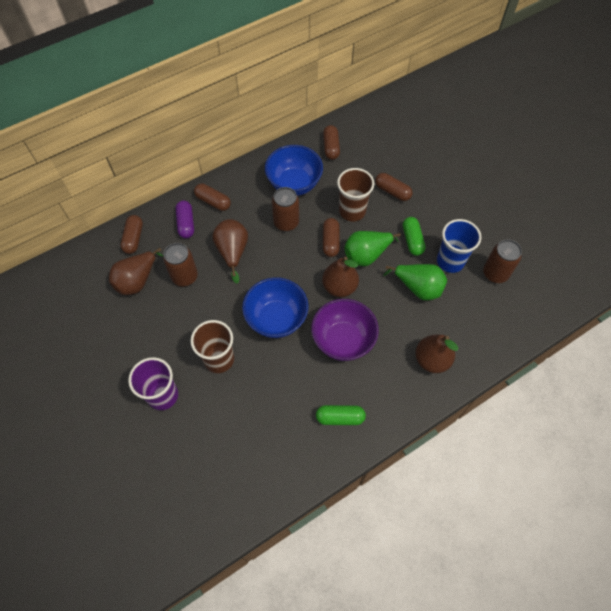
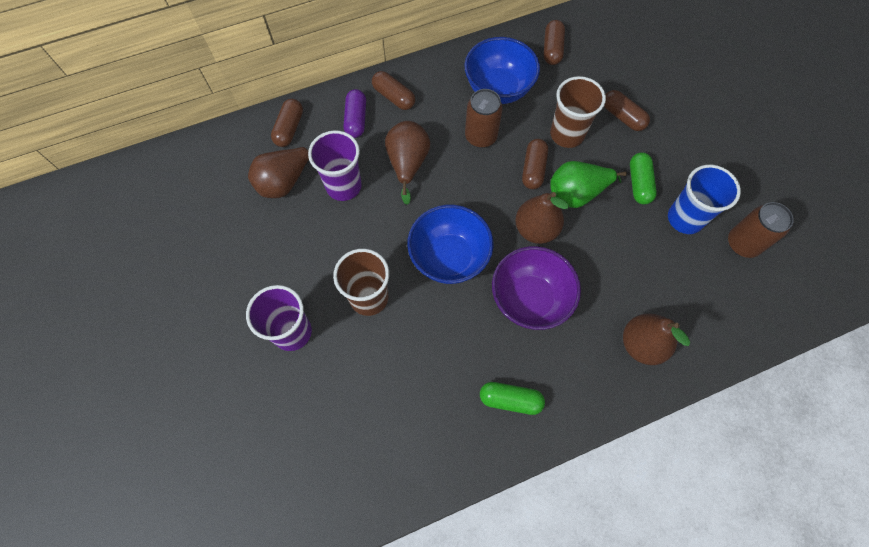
camera: 10 degrees right, 5 degrees up
(185, 277) = (343, 186): brown can -> purple cup
(418, 288) = (637, 246): green pear -> none

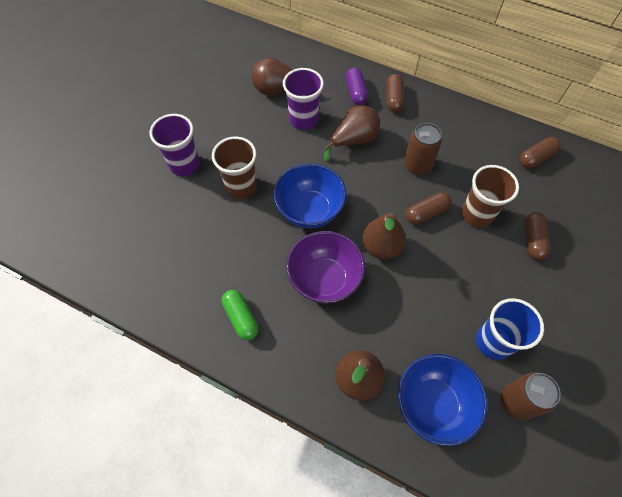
camera: 50 degrees right, 5 degrees down
(289, 128) = (314, 66): brown capsule -> none
(356, 119) = (356, 92): purple capsule -> purple capsule turned 60 degrees counterclockwise
(498, 89) = (465, 149): blue bowl -> blue bowl (433, 404)
(577, 193) = (436, 253): green pear -> none
(639, 183) = (488, 289): green capsule -> none

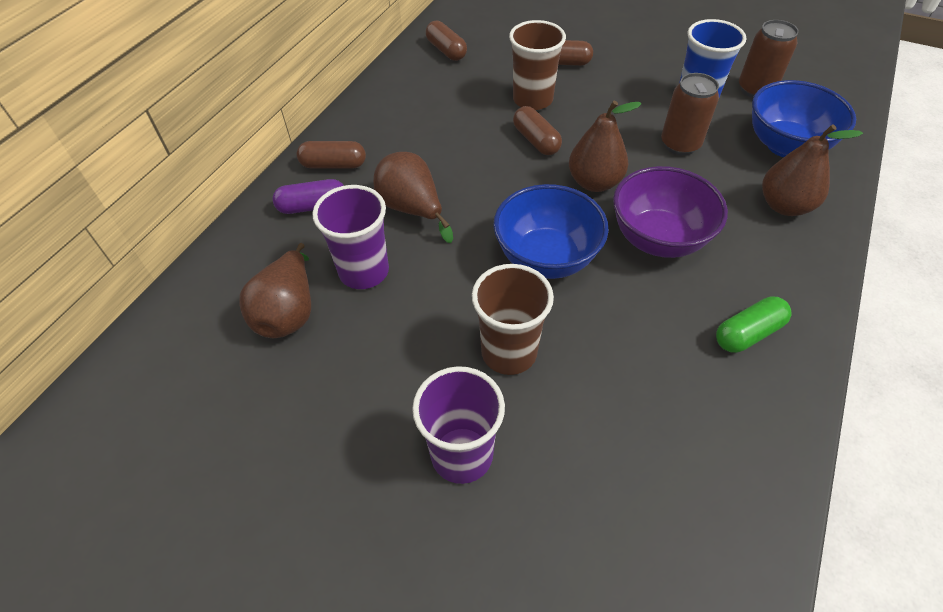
camera: 90 degrees left, 10 degrees down
(417, 165) = (459, 145): brown can -> brown can (680, 144)

